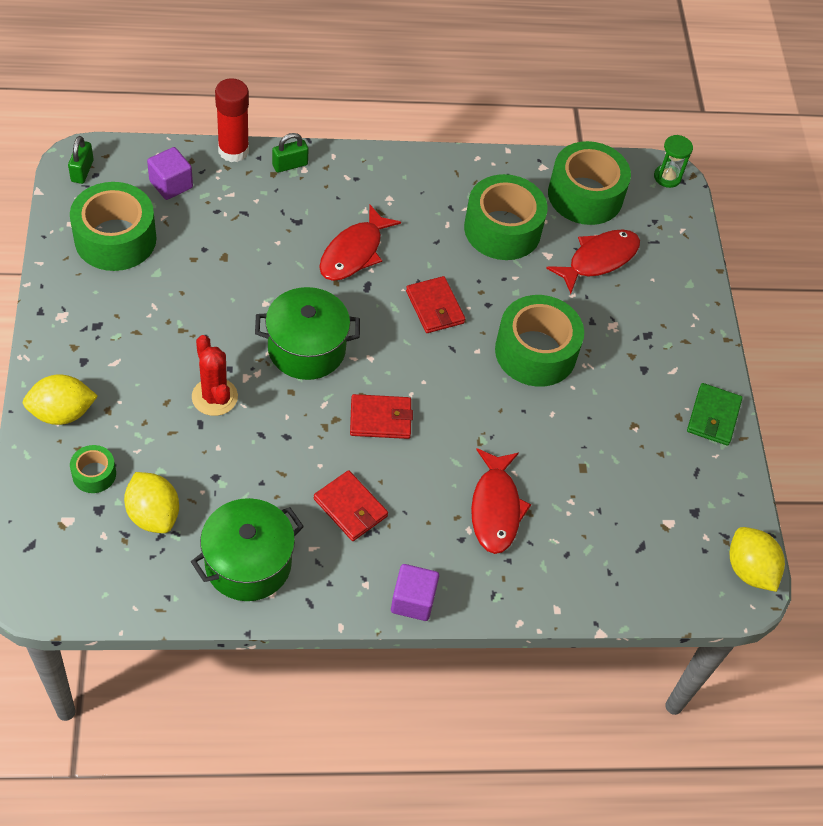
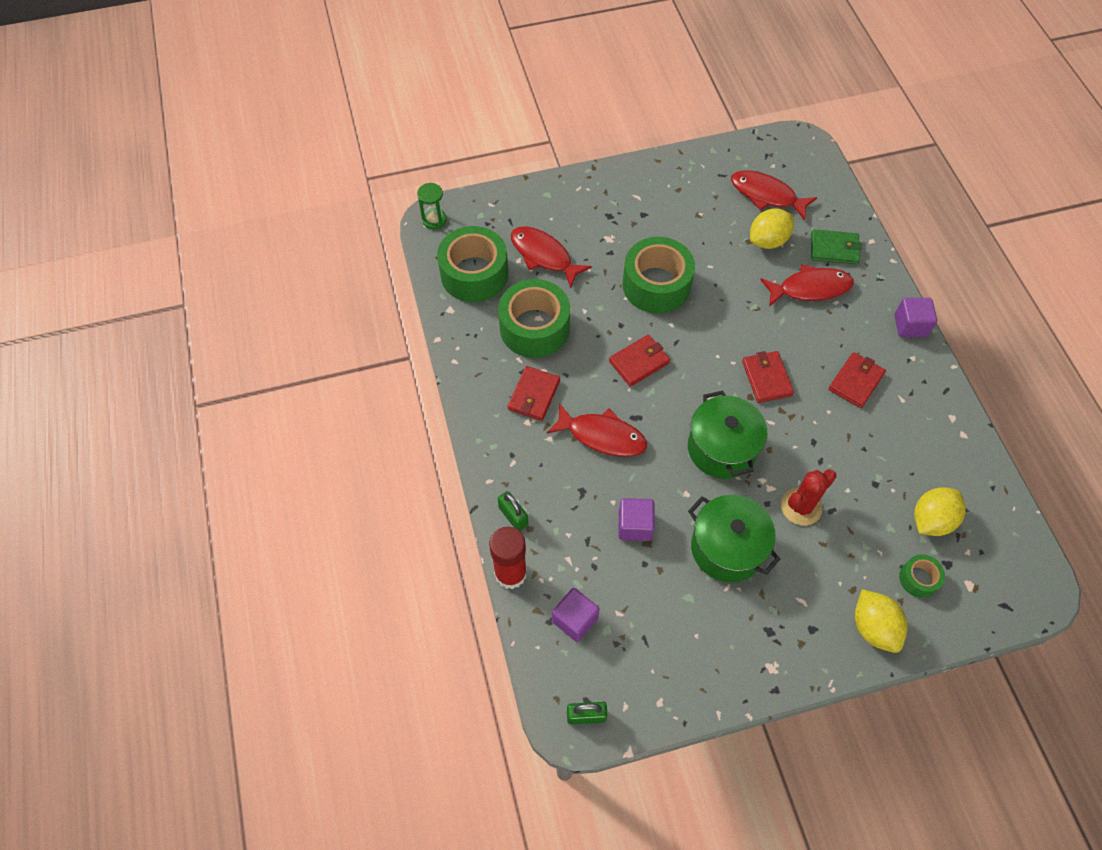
camera: 95 degrees left, 5 degrees up
(115, 239) = (662, 650): green tape -> none
(246, 252) = (635, 525): none -> purple cube
(248, 563) = (937, 439): green pot -> green pot (727, 548)
(419, 210) = (534, 395): none -> red wallet
(654, 511) = (766, 195): none -> red fish
(713, 416) = (669, 169): green wallet -> green wallet (834, 249)
(749, 570) = (787, 141): yellow lemon -> yellow lemon (768, 240)

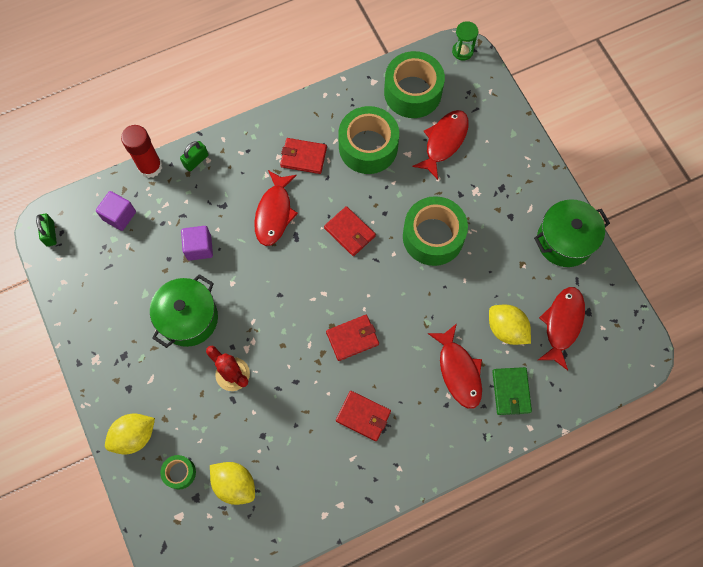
camera: 80 degrees right, 10 degrees up
(722, 448) = (277, 306): green pot -> green pot (564, 241)
(910, 326) = (435, 466): purple cube -> none

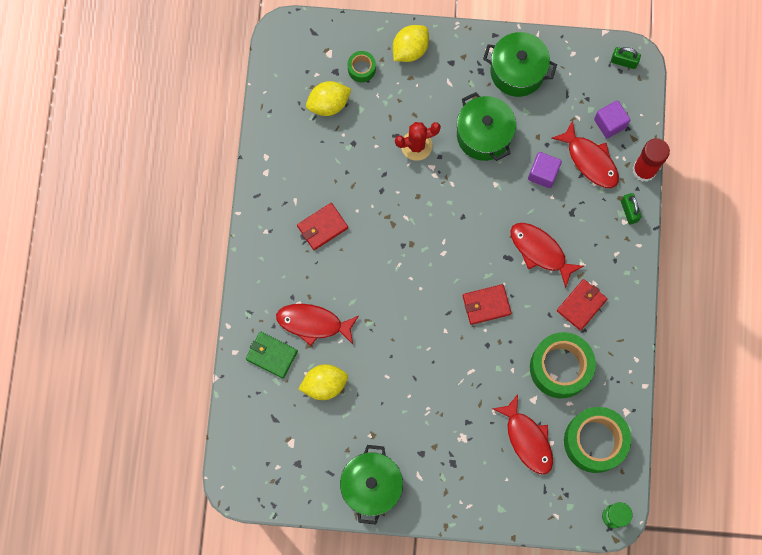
camera: 120 degrees right, 5 degrees up
(107, 322) = (517, 72): none -> green pot
(134, 436) = (410, 49): yellow lemon -> yellow lemon turned 45 degrees clockwise
(352, 338) = (391, 254): red wallet -> none
(433, 236) = (441, 373): green tape -> none
(562, 324) = (301, 434): red fish -> red fish (590, 160)

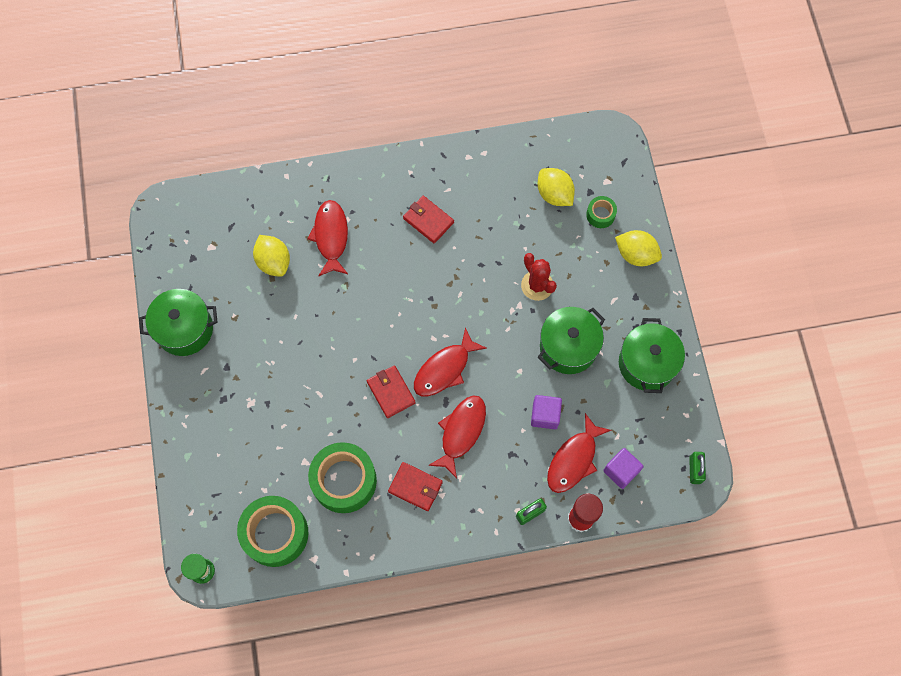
camera: 75 degrees right, 5 degrees down
(271, 355) = (291, 208): green wallet -> none
(527, 439) = (262, 465): red fish -> red fish (445, 369)

